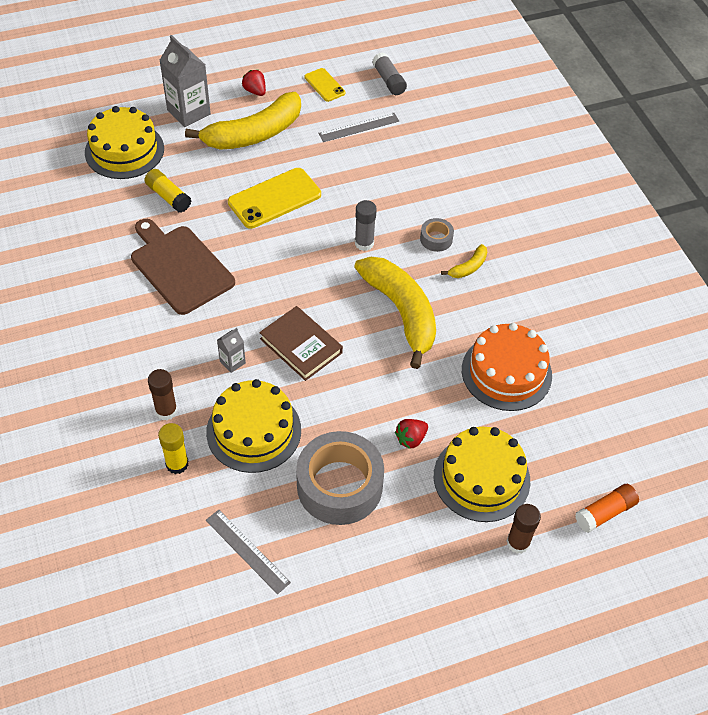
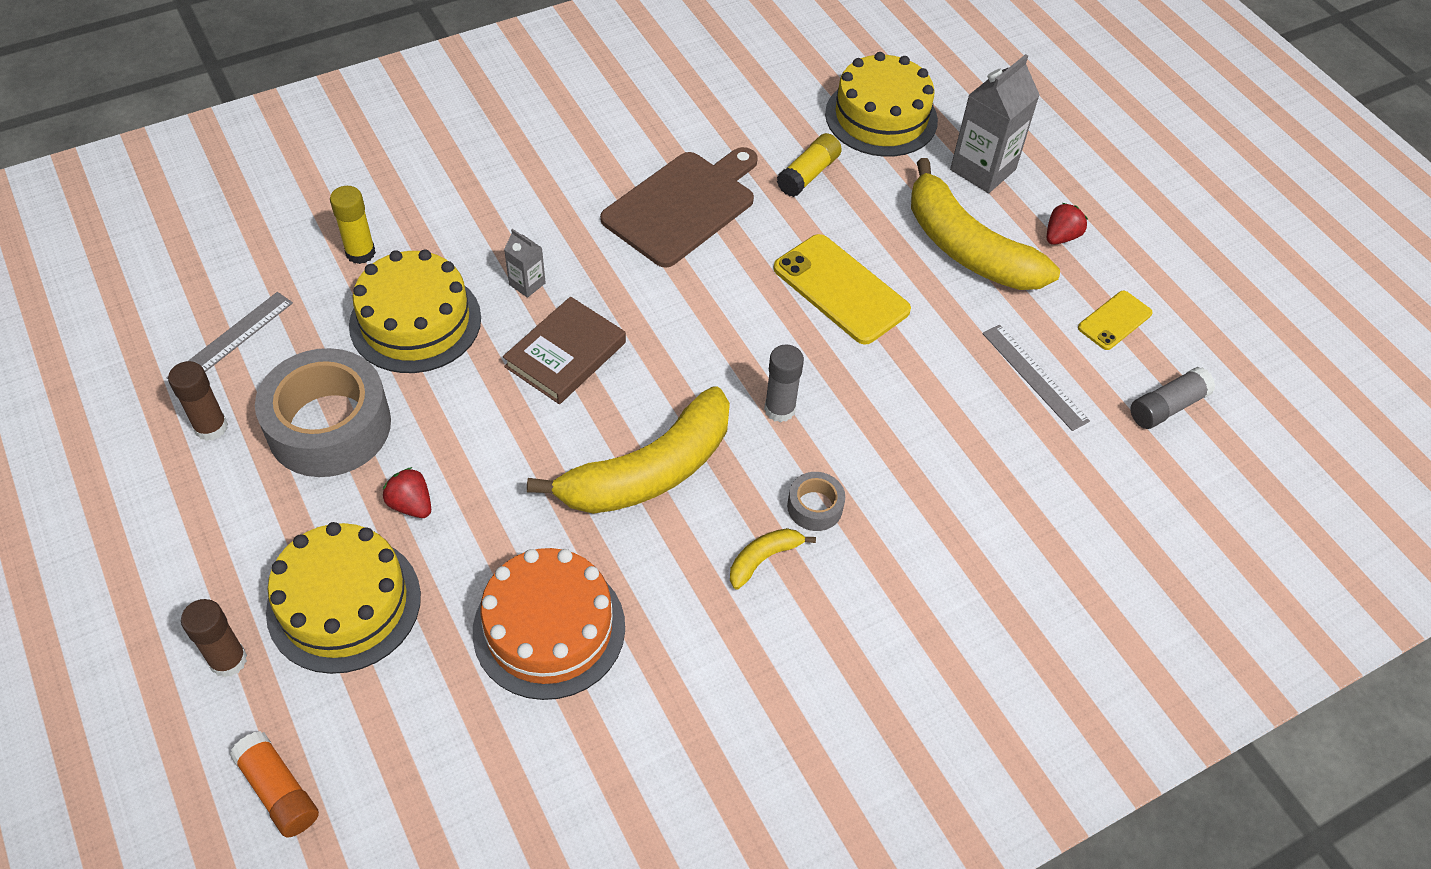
camera: 80 degrees right, 0 degrees up
(166, 411) = (441, 230): brown glue stick -> brown glue stick (211, 427)
(468, 267) = (763, 559): yellow banana -> yellow banana turned 105 degrees clockwise

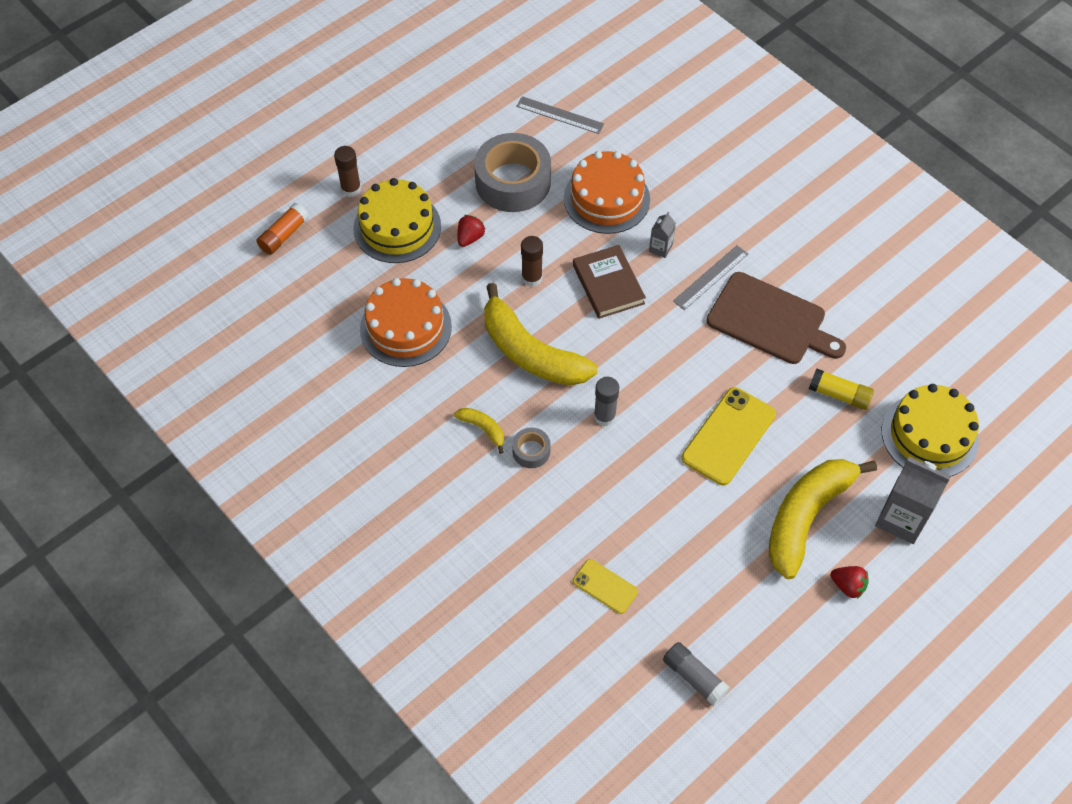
camera: 80 degrees right, 5 degrees up
(211, 427) = (494, 129): brown glue stick -> brown glue stick (532, 278)
(360, 253) = (652, 153): yellow glue stick -> none
(415, 321) = (606, 198): yellow cake -> orange cake
(565, 354) = (608, 284): brown book -> brown book turned 45 degrees clockwise
(1034, 377) = (691, 578): grey ruler -> grey ruler (710, 277)
(1114, 320) = (770, 633): yellow phone -> yellow phone (605, 586)

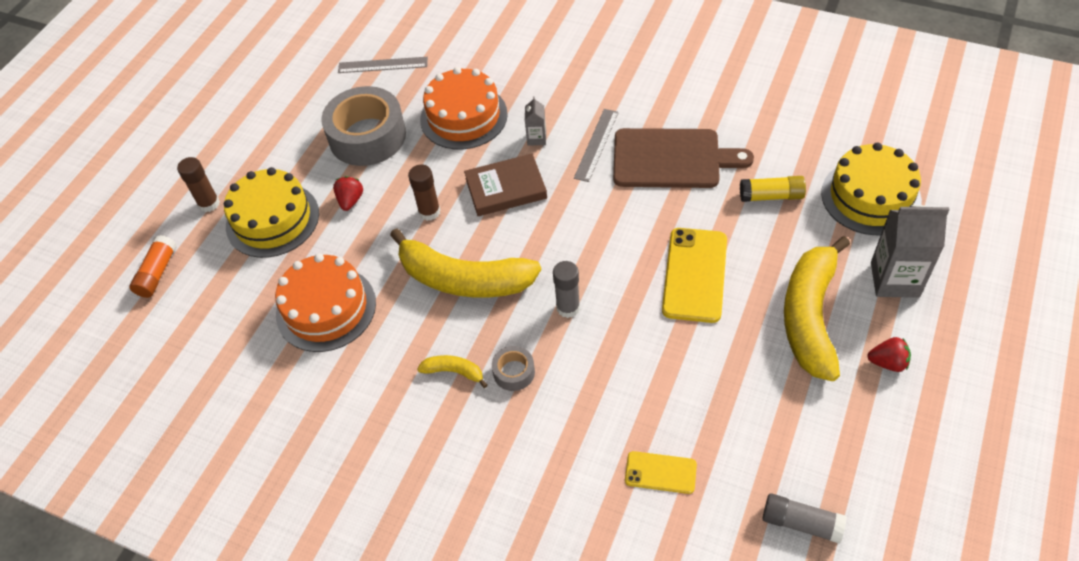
camera: 20 degrees left, 5 degrees down
(608, 284) = (506, 188): brown book -> brown book turned 60 degrees counterclockwise

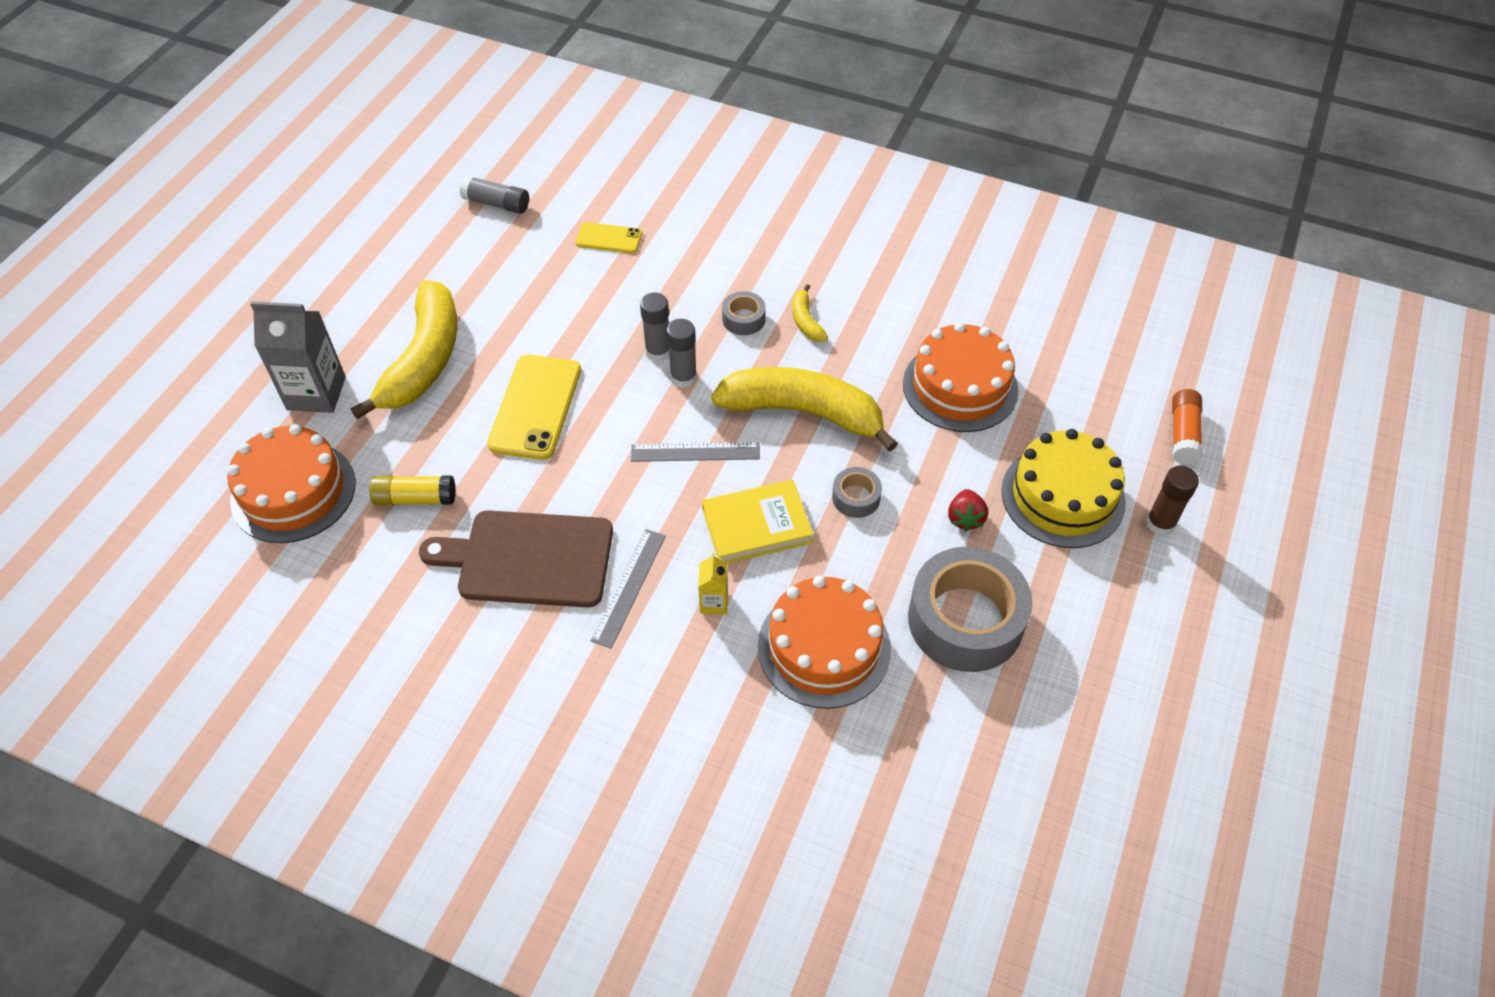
camera: 175 degrees right, 0 degrees up
(383, 65) = (972, 764): grey ruler -> grey ruler (695, 452)
(429, 212) = (856, 497): brown glue stick -> grey tape
(454, 372) = (806, 321): yellow banana -> yellow banana turned 60 degrees clockwise
(506, 188) = (757, 526): brown book -> yellow book
(536, 138) = (714, 602): grey carton -> yellow carton
(593, 333) = (658, 352): none -> grey glue stick
(870, 197) = (293, 492): yellow cake -> orange cake
(887, 362) = (365, 316): red strawberry -> none

